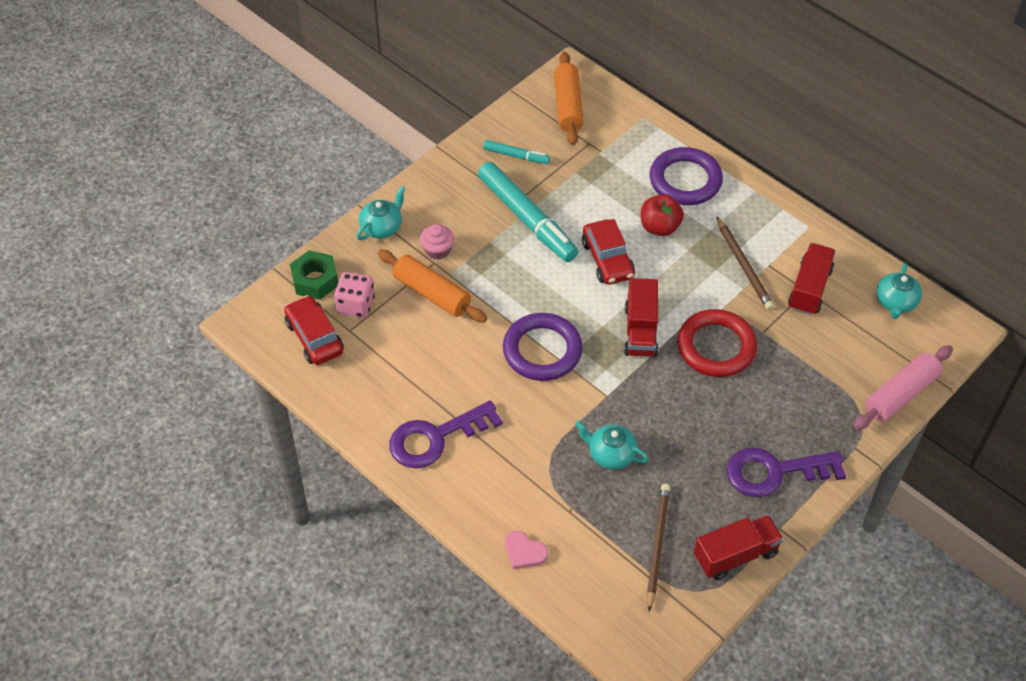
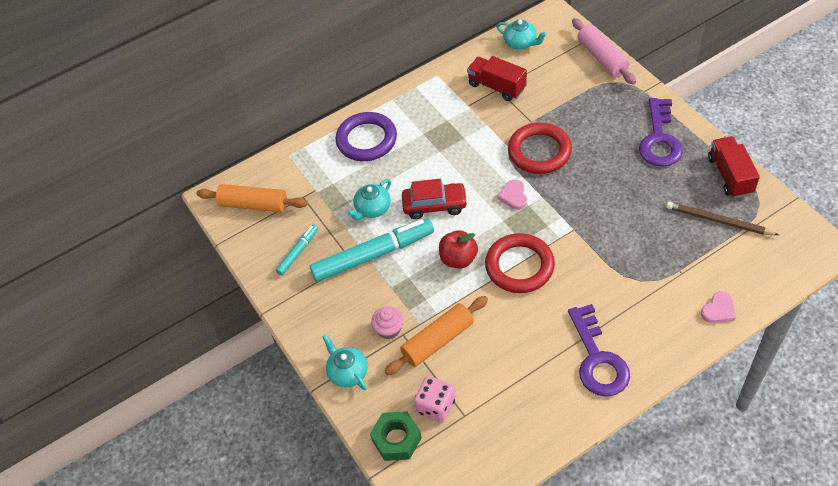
camera: 70 degrees left, 0 degrees up
(314, 337) = (466, 447): red car -> none
(542, 350) = (519, 266): purple ring -> red ring
(610, 454) = (631, 236): turquoise teapot -> turquoise teapot (372, 209)
(640, 331) = (513, 196): red truck -> pink heart
(659, 227) = (410, 165): red apple -> red apple (458, 259)
(744, 266) = (464, 120): brown pencil -> none

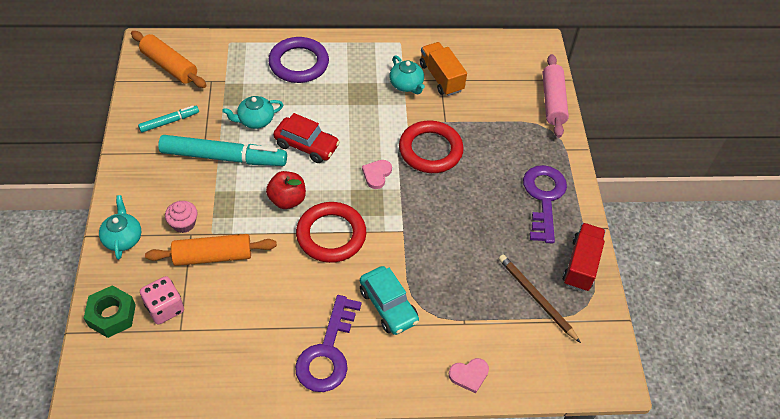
camera: 20 degrees right, 0 degrees up
(496, 87) = (441, 77): red truck -> orange truck
(521, 43) = (492, 53): turquoise teapot -> turquoise teapot (406, 85)
(613, 294) = (388, 306): none -> turquoise car
(659, 139) = (544, 198): purple key -> purple key turned 150 degrees clockwise

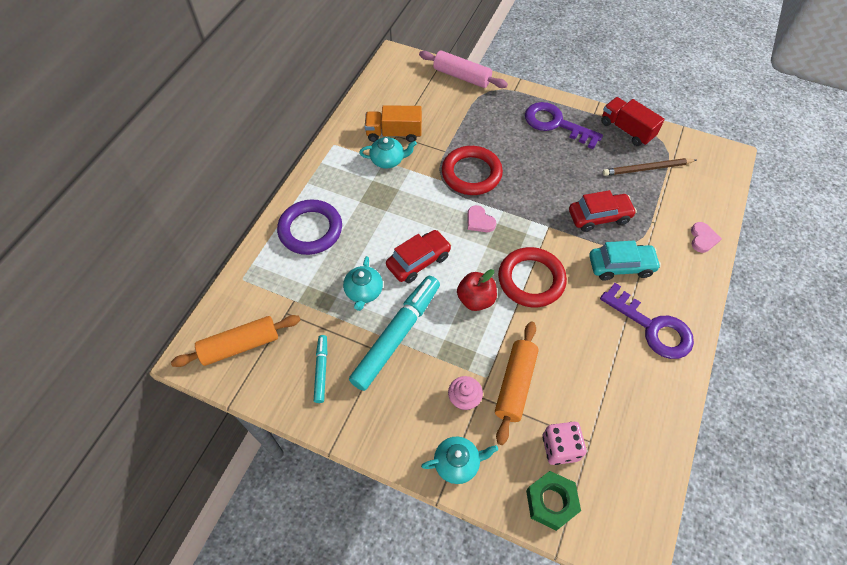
camera: 60 degrees left, 5 degrees up
(123, 238) = (457, 463): turquoise teapot -> turquoise teapot turned 150 degrees clockwise
(441, 270) = (599, 217): none -> red car

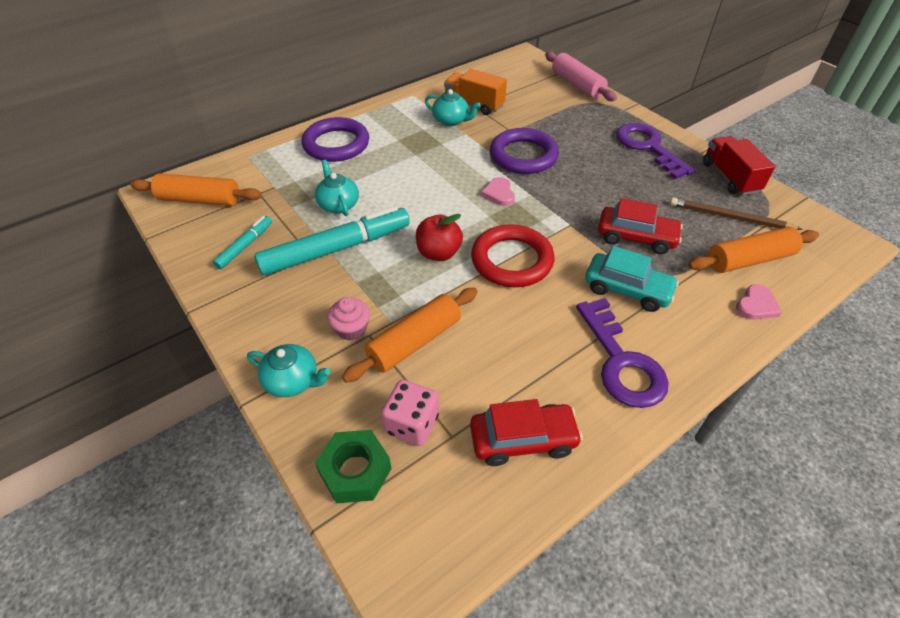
camera: 30 degrees right, 10 degrees down
(363, 292) = (338, 204): turquoise teapot -> turquoise teapot turned 120 degrees clockwise
(418, 261) = (410, 201): red car -> red car (523, 439)
(471, 173) = (523, 156): red ring -> purple ring
(678, 202) = (748, 260): none -> orange rolling pin

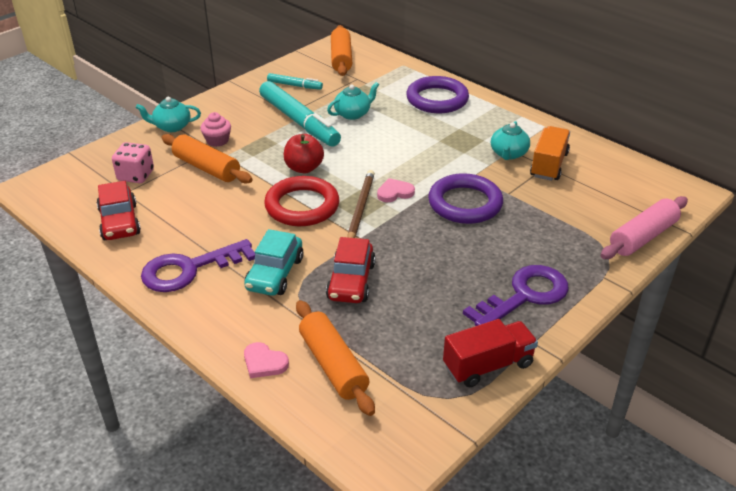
camera: 80 degrees right, 10 degrees down
(293, 381) = (171, 127): turquoise teapot -> turquoise teapot turned 75 degrees clockwise
(355, 471) = (103, 159): green nut -> none
(729, 217) = (405, 357): brown pencil -> brown pencil (360, 208)

